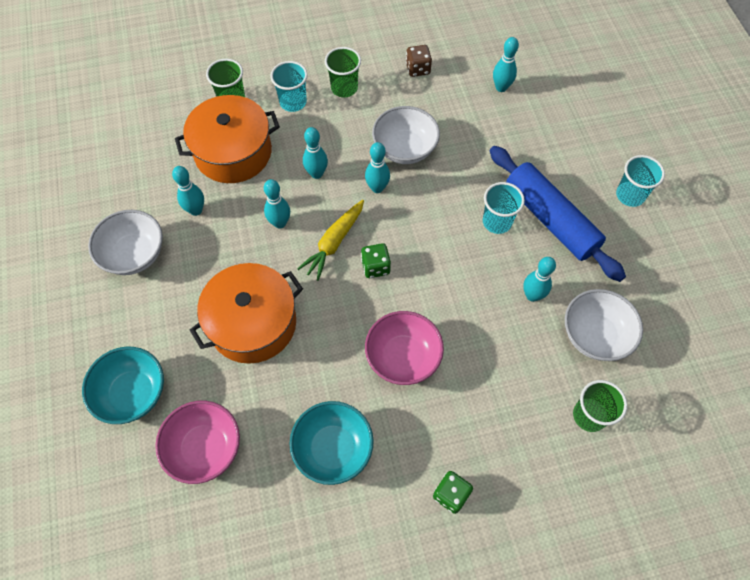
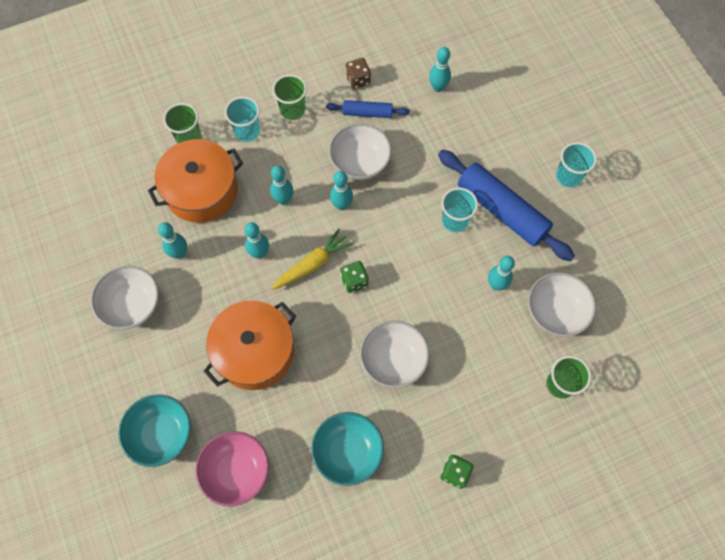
camera: 10 degrees left, 5 degrees up
(334, 243) = (312, 264): yellow carrot -> yellow carrot turned 150 degrees counterclockwise
(403, 357) = (393, 360): pink bowl -> white bowl
(422, 102) = (367, 113): none -> blue rolling pin

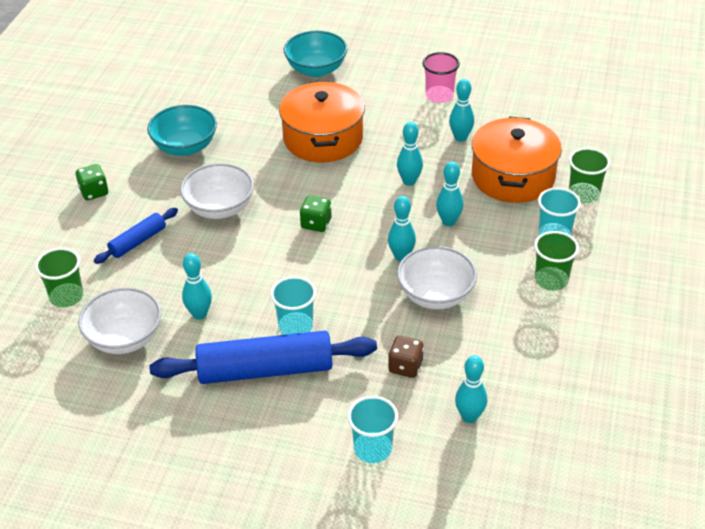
camera: 130 degrees right, 25 degrees down
(132, 305) = (439, 96): white bowl -> pink cup
(236, 471) = (244, 90): pink bowl -> none
(312, 264) = (362, 207): yellow carrot -> none
(358, 80) = (545, 352): brown dice -> brown dice (405, 366)
(367, 113) = (492, 335): blue rolling pin -> blue rolling pin (138, 241)
(568, 176) = (238, 456): turquoise cup -> turquoise cup (373, 449)

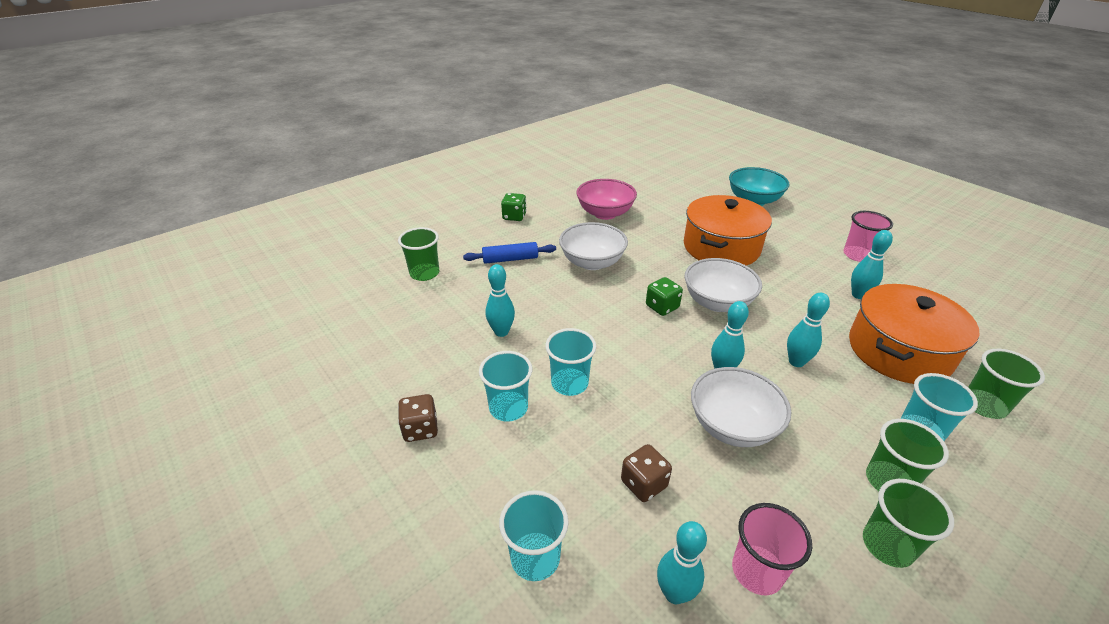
camera: 35 degrees right, 5 degrees down
(124, 338) = (430, 322): white bowl -> white bowl (717, 302)
(185, 147) = (605, 213): turquoise bowl -> pink bowl
(212, 422) = (420, 429): none -> brown dice
(265, 370) = (508, 408): blue rolling pin -> turquoise cup
(409, 181) = (778, 310): turquoise bowling pin -> none
(507, 377) = (757, 571): none -> pink cup
(569, 321) = (887, 545): none -> green cup

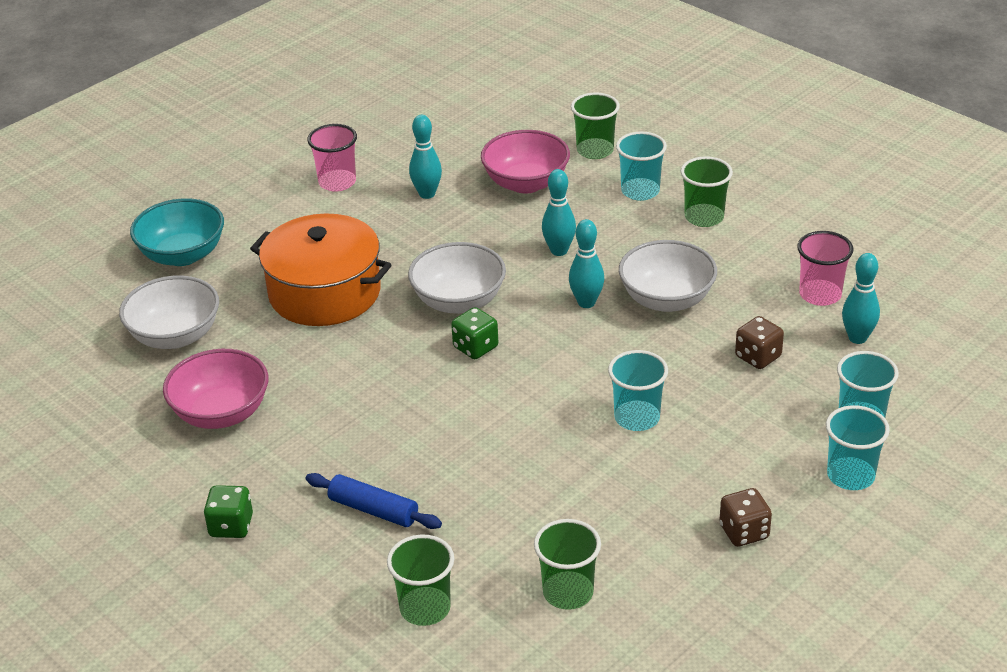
camera: 95 degrees left, 0 degrees up
(501, 332) = (556, 491): turquoise bowling pin -> none
(508, 408) = (689, 463): turquoise cup -> turquoise cup (850, 476)
(510, 259) = (373, 510): blue rolling pin -> blue rolling pin turned 45 degrees counterclockwise
(592, 262) = (375, 418): white bowl -> white bowl (175, 336)
(887, 545) = (769, 228): green cup -> green cup (568, 592)
(899, 351) = (526, 183): orange pot -> pink bowl

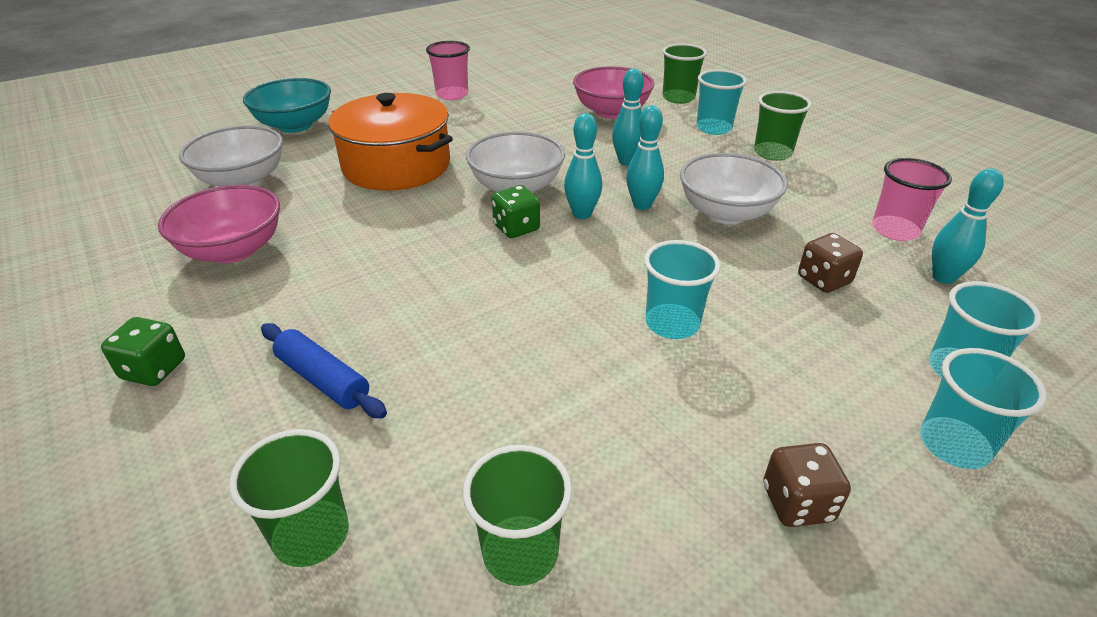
camera: 10 degrees right, 0 degrees up
(427, 194) = (523, 110): turquoise bowling pin -> turquoise bowling pin (582, 214)

